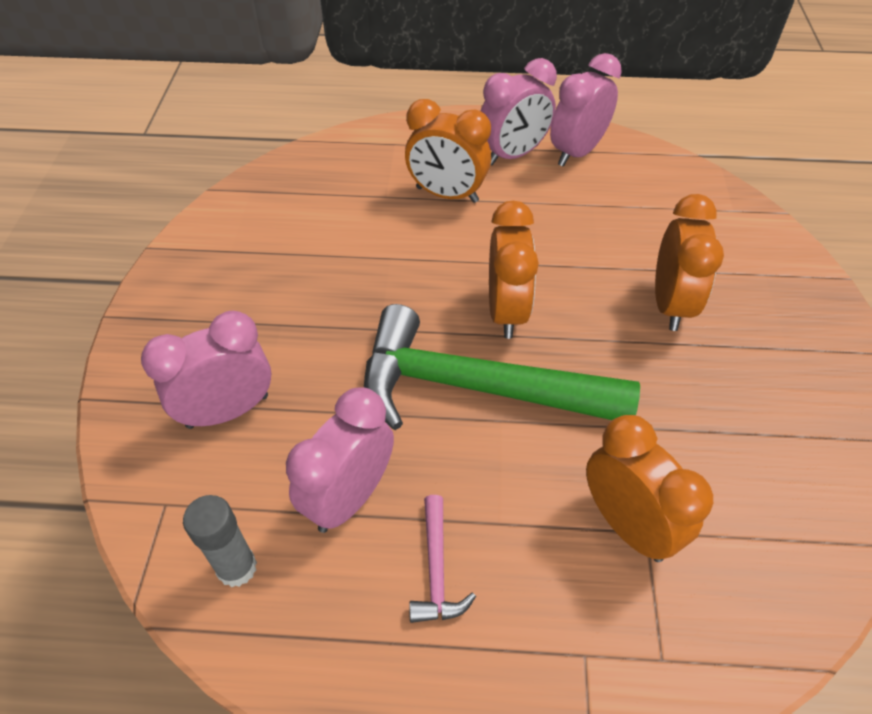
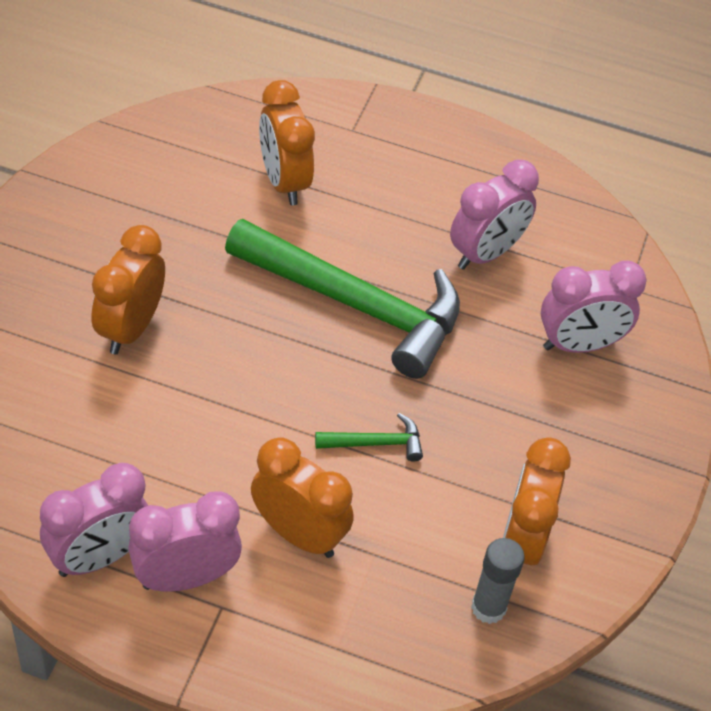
camera: 170 degrees left, 0 degrees up
(237, 567) = (575, 233): grey glue stick -> grey glue stick (488, 608)
(411, 267) = (375, 443): none -> green hammer
(436, 569) = (433, 194): pink hammer -> none
(506, 311) = (296, 366): orange clock -> orange clock (523, 540)

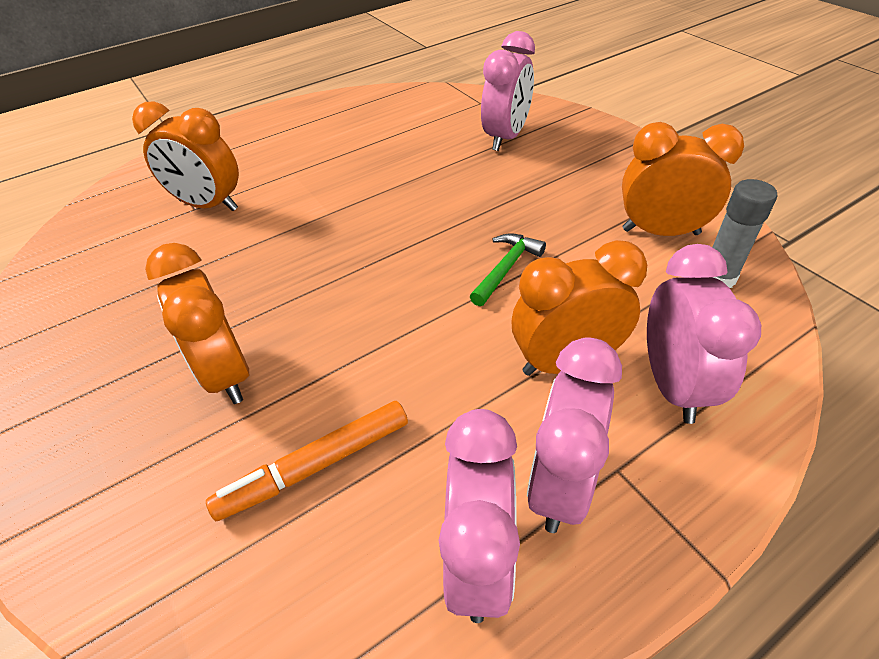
camera: 45 degrees left, 5 degrees down
(100, 430) = (315, 466): none -> orange marker
(355, 304) = (363, 220): green hammer -> none
(485, 253) = (389, 143): pink clock -> pink clock (673, 385)
(523, 540) = (660, 232): orange clock -> orange clock turned 135 degrees clockwise

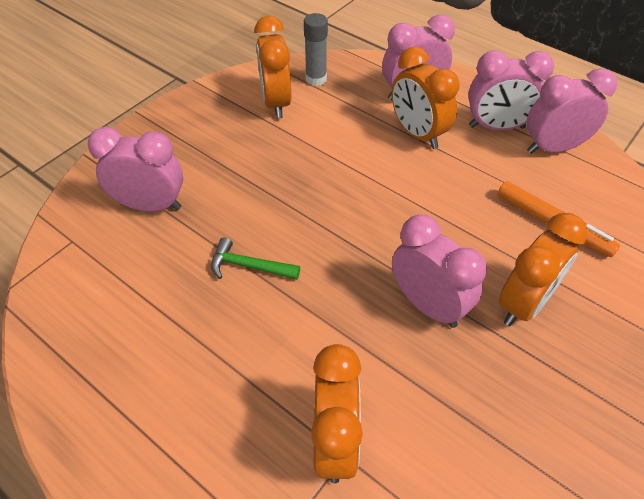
camera: 110 degrees left, 5 degrees up
(282, 290) = (428, 305): none -> pink clock
(506, 268) = (345, 173): green hammer -> green hammer (249, 266)

